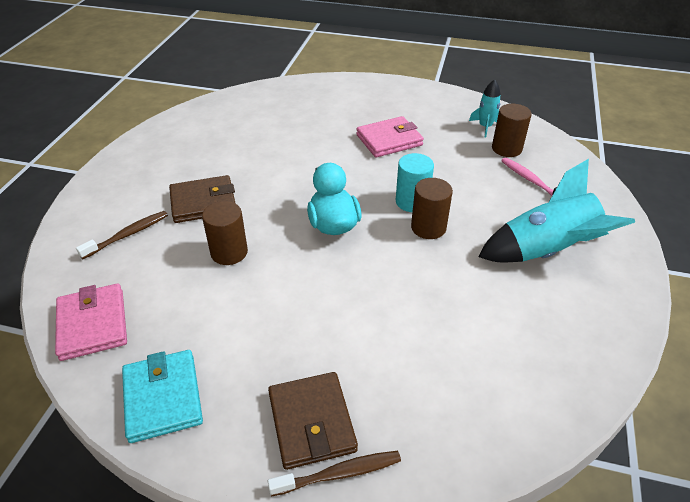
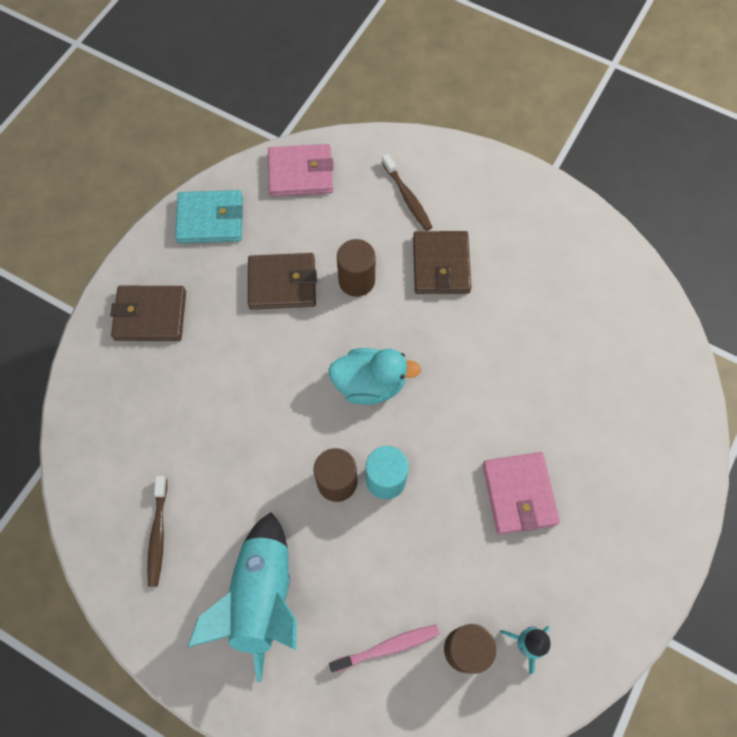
camera: 105 degrees right, 25 degrees up
(243, 307) = (282, 283): none -> brown wallet
(339, 473) = (104, 325): brown toothbrush -> brown toothbrush (158, 534)

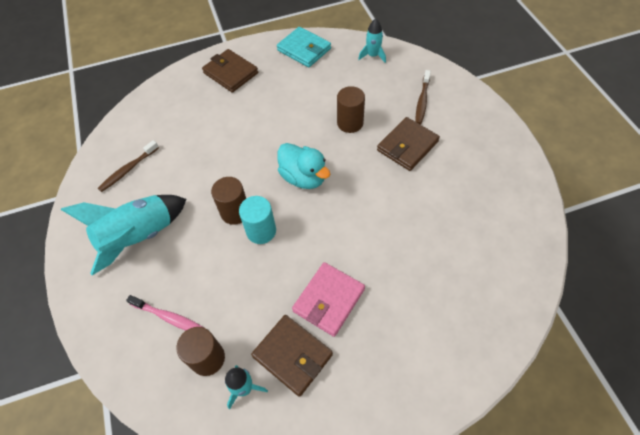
camera: 45 degrees right, 10 degrees down
(282, 283) = (309, 99): brown wallet -> brown wallet (292, 356)
(300, 173) = (373, 56): pink wallet -> turquoise rocket

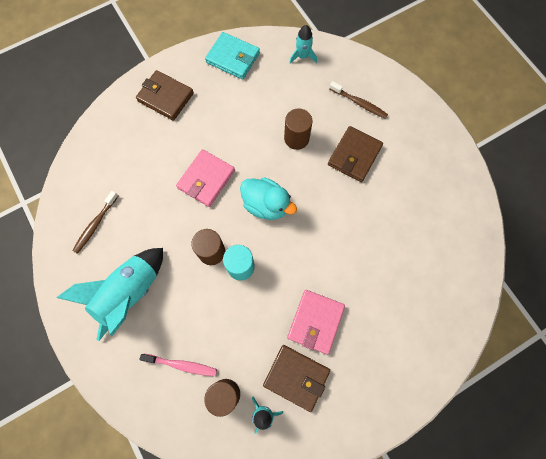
camera: 15 degrees left, 15 degrees up
(249, 146) = (206, 179): none -> pink wallet
(422, 101) = (359, 103): brown toothbrush -> brown toothbrush turned 60 degrees counterclockwise

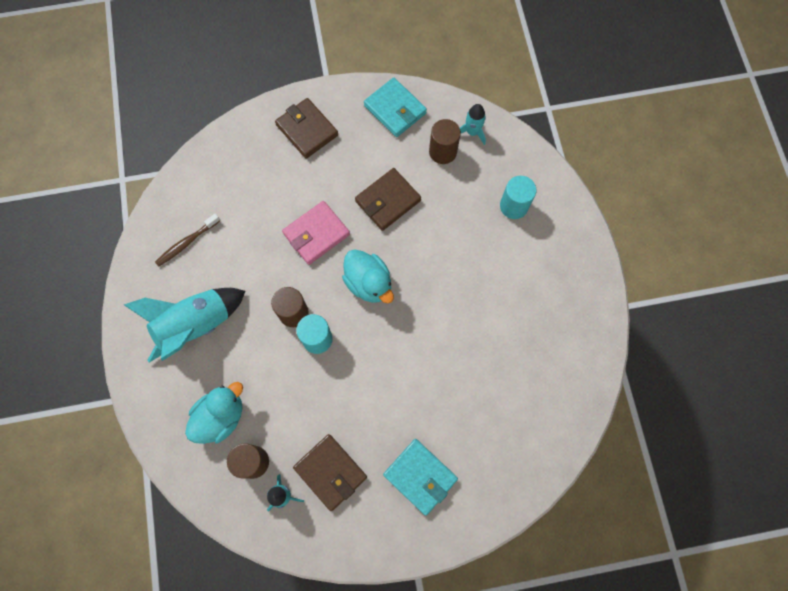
camera: 20 degrees right, 0 degrees up
(181, 365) = (221, 417): pink toothbrush -> turquoise duck
(296, 138) = (429, 222): brown cylinder -> brown cylinder (442, 152)
(315, 322) = (372, 423): pink wallet -> none
(354, 155) = (484, 262): brown wallet -> brown wallet (388, 201)
(359, 103) = (513, 206): brown toothbrush -> turquoise cylinder
(373, 352) = (420, 476): none -> turquoise wallet

